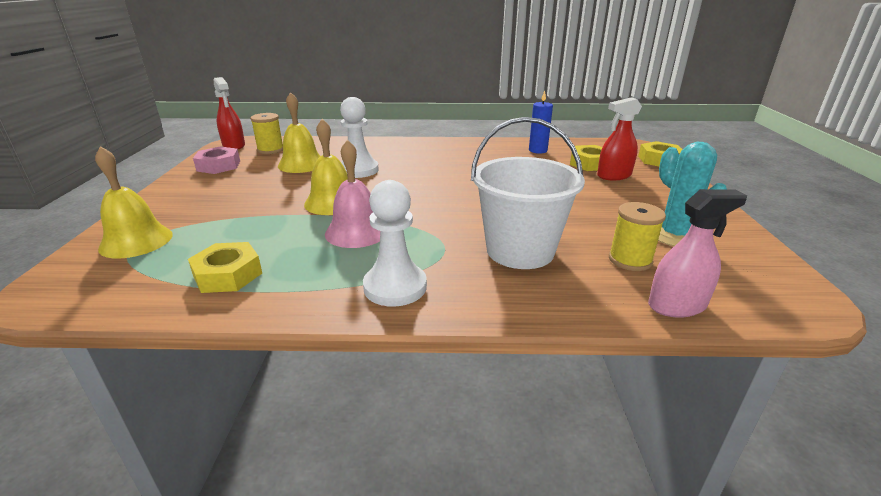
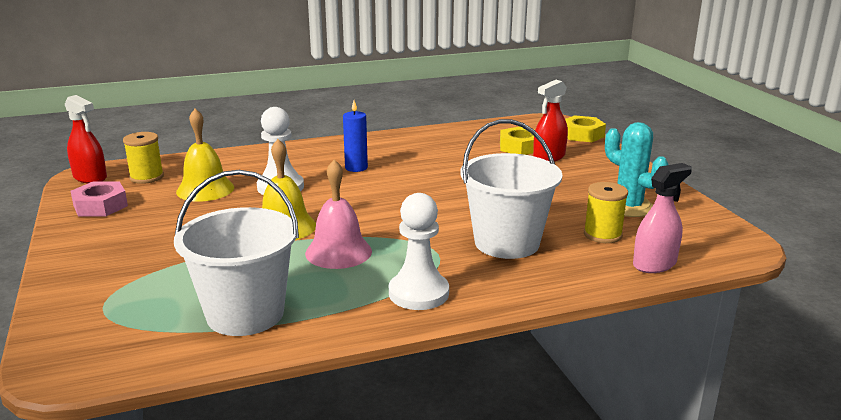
camera: 20 degrees left, 5 degrees down
(136, 241) = (101, 302): yellow bell -> none
(228, 275) = (245, 314): yellow nut -> white bucket
(538, 150) = (459, 139): blue candle -> blue candle (356, 168)

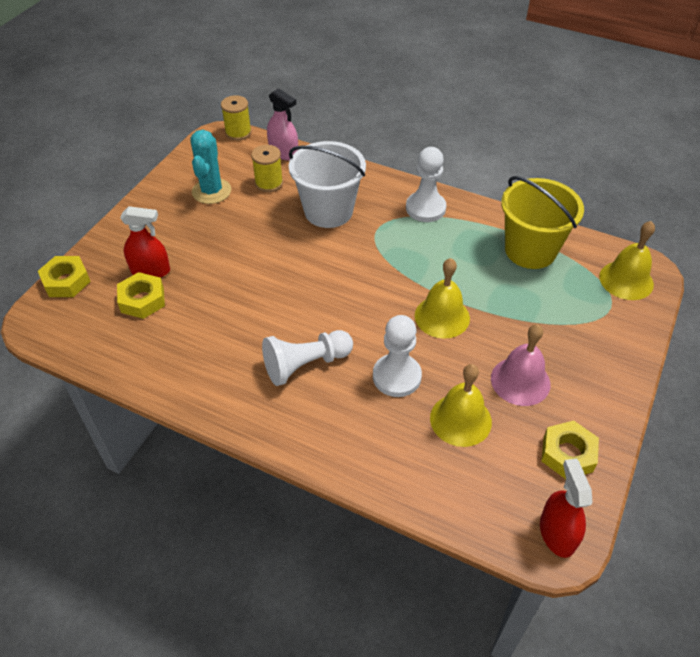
camera: 135 degrees left, 25 degrees up
(92, 342) = (626, 280): none -> yellow bell
(100, 206) = (567, 454): pink nut -> yellow nut
(147, 177) = (499, 489): yellow spool -> yellow spool (238, 132)
(245, 314) = (530, 250): white bucket -> yellow bucket
(338, 252) = (432, 267): pink bell -> pink bell (520, 381)
(356, 168) = (305, 364): blue candle -> white pawn
(654, 264) = (283, 152): pink spray bottle -> pink spray bottle turned 150 degrees counterclockwise

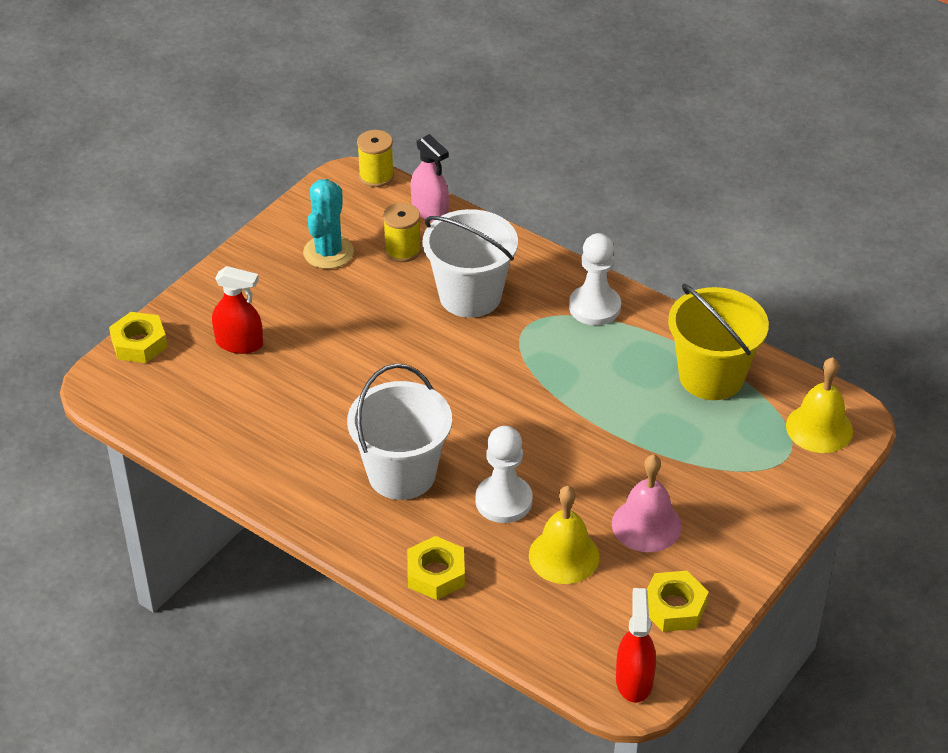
camera: 10 degrees right, 5 degrees down
(142, 300) = (225, 377): yellow nut -> yellow nut (436, 574)
(305, 364) = (401, 474): white pawn -> white bucket
(442, 316) = (576, 441): yellow bell -> none

